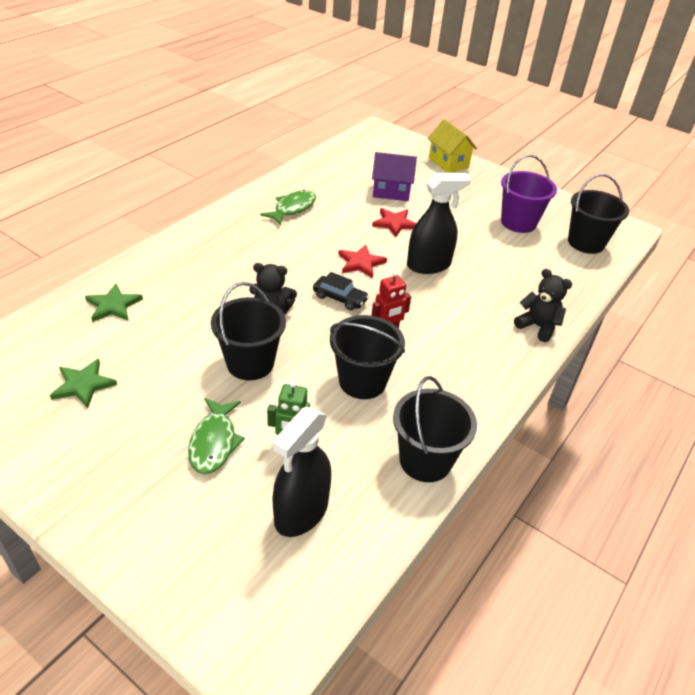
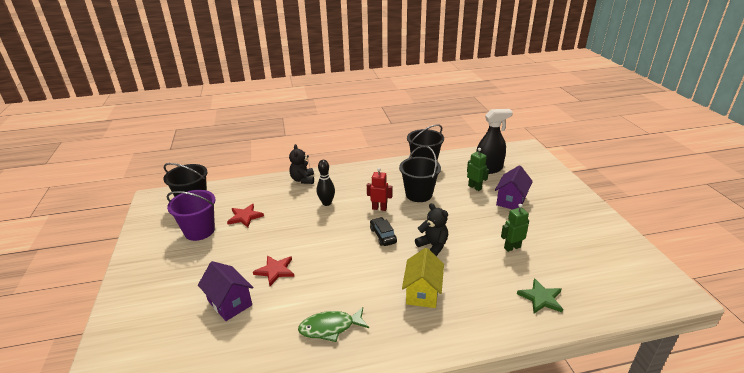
camera: 135 degrees left, 10 degrees down
(83, 385) = (574, 252): green star -> none
(172, 353) = (512, 247): none -> green robot
(214, 442) = (511, 200): green fish -> purple house
(250, 363) = (469, 224): black bucket -> none
(361, 263) = (341, 251): red star -> red star (245, 217)
(428, 265) = (303, 231): black spray bottle -> none
(448, 163) = (130, 311): yellow house -> yellow house (422, 292)
(456, 308) = (326, 203): none -> black bowling pin

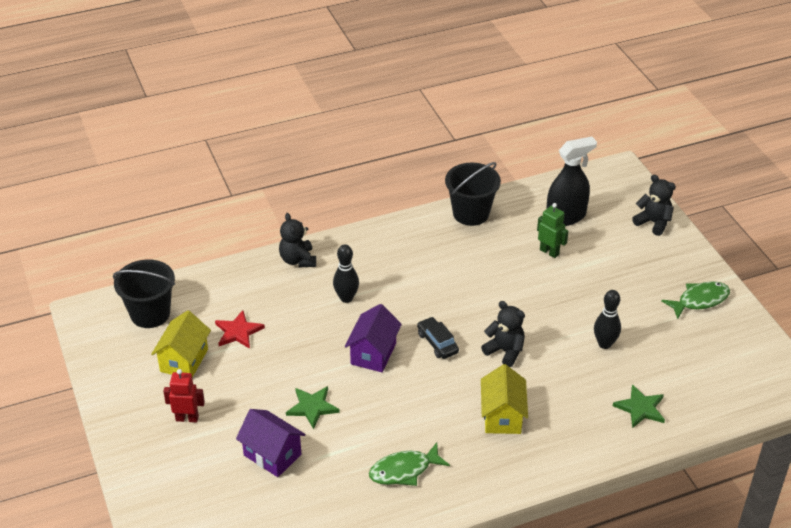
camera: 10 degrees left, 10 degrees up
(199, 231) = (184, 360): purple bucket -> yellow house
(275, 271) = (312, 407): red star -> green star
(379, 208) = (422, 300): red robot -> red robot (187, 418)
(418, 194) = (473, 271): black bucket -> none
(511, 200) = (600, 270): purple house -> purple house (373, 353)
(512, 247) = (604, 344): green robot -> black bowling pin
(550, 176) = (653, 223): none -> black teddy bear
(588, 224) = (700, 300): none -> green fish

